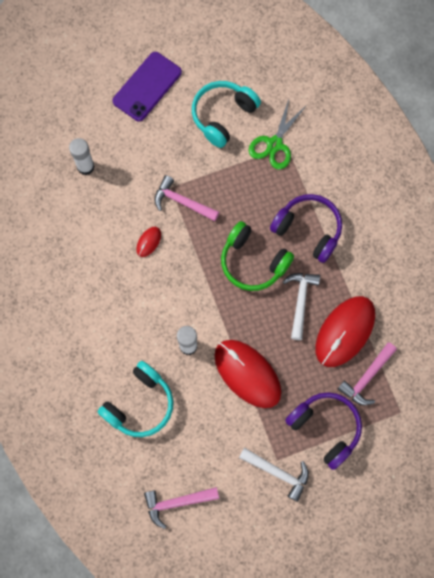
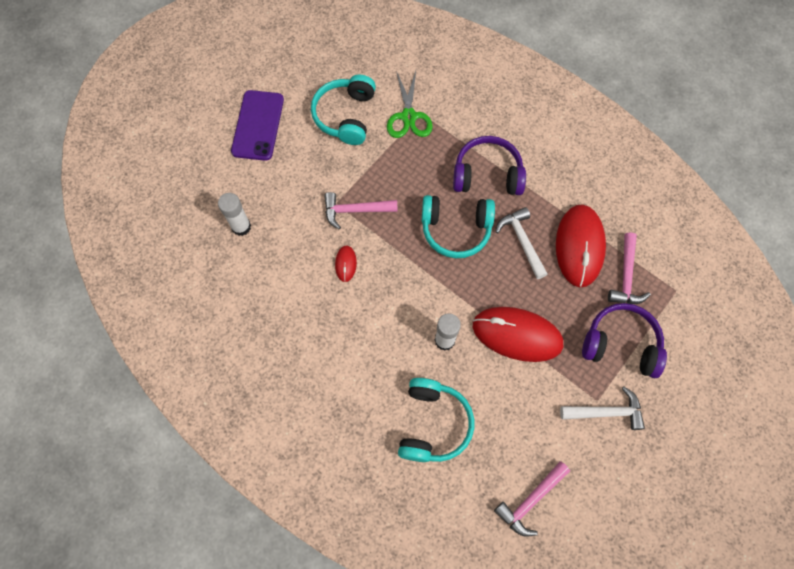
camera: 30 degrees left, 5 degrees down
(253, 262) = (456, 229): green headphones -> turquoise headphones

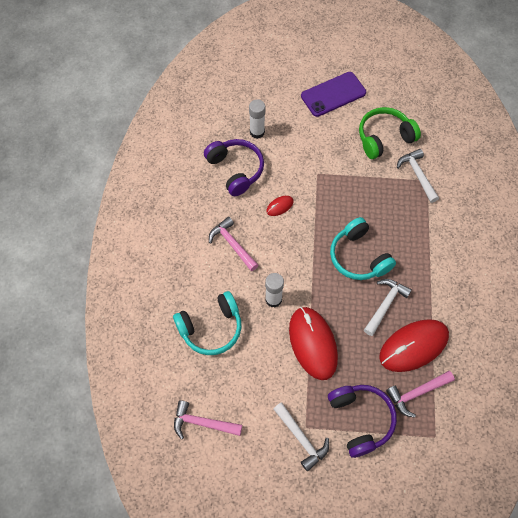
camera: 55 degrees right, 5 degrees down
(345, 116) = (384, 138): turquoise headphones -> green headphones
(355, 210) = (321, 187): pink hammer -> pink hammer (232, 244)
(408, 116) = (417, 175): green scissors -> white hammer
(487, 174) = (417, 251): purple headphones -> purple headphones (235, 170)

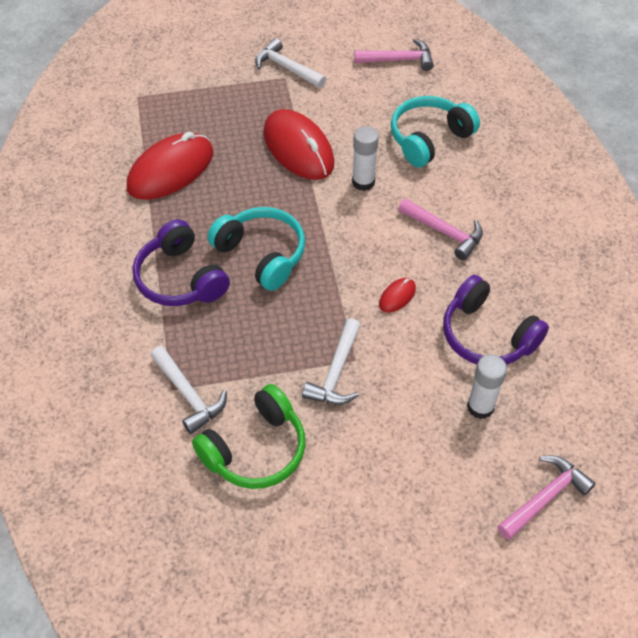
camera: 165 degrees right, 10 degrees down
(333, 94) = (370, 517): purple phone -> none
(360, 420) = (224, 94): purple headphones -> purple headphones (180, 278)
(385, 305) = (213, 206): white hammer -> white hammer (336, 372)
(416, 393) = (162, 128): pink hammer -> pink hammer (545, 497)

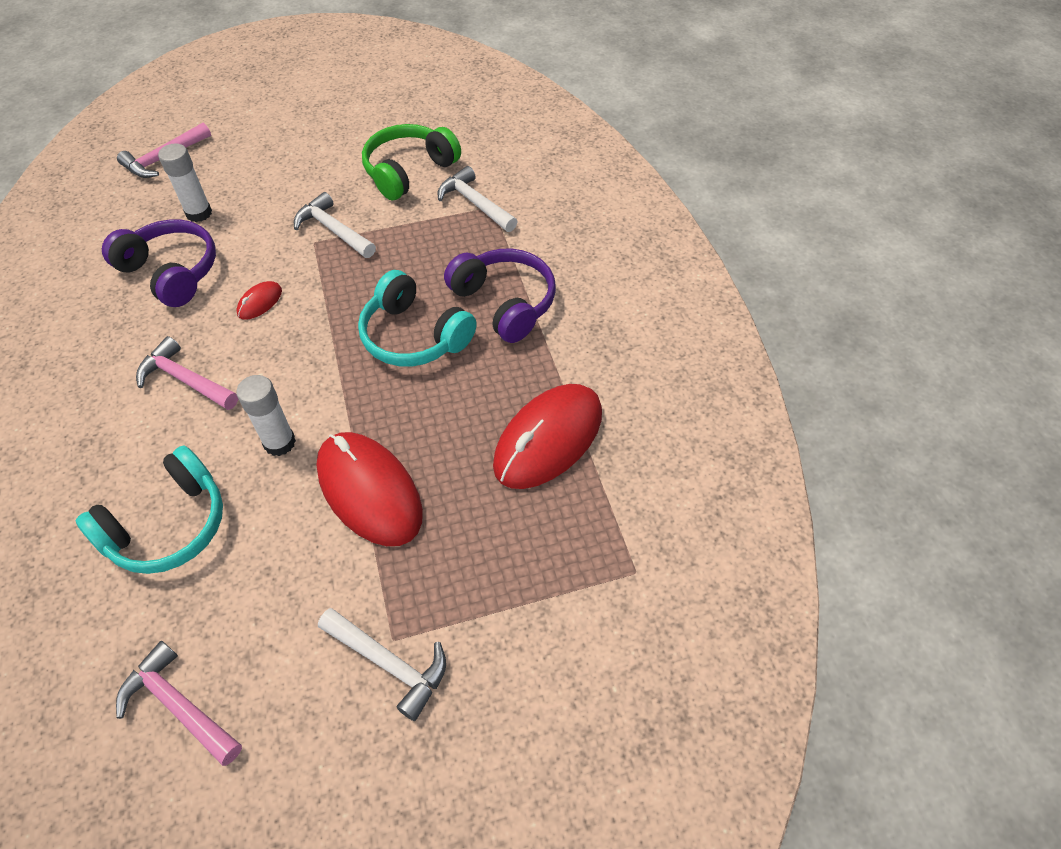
camera: 175 degrees right, 0 degrees up
(336, 372) = (334, 230): white hammer -> white hammer turned 60 degrees counterclockwise
(399, 60) = (179, 705): pink hammer -> pink hammer turned 45 degrees clockwise

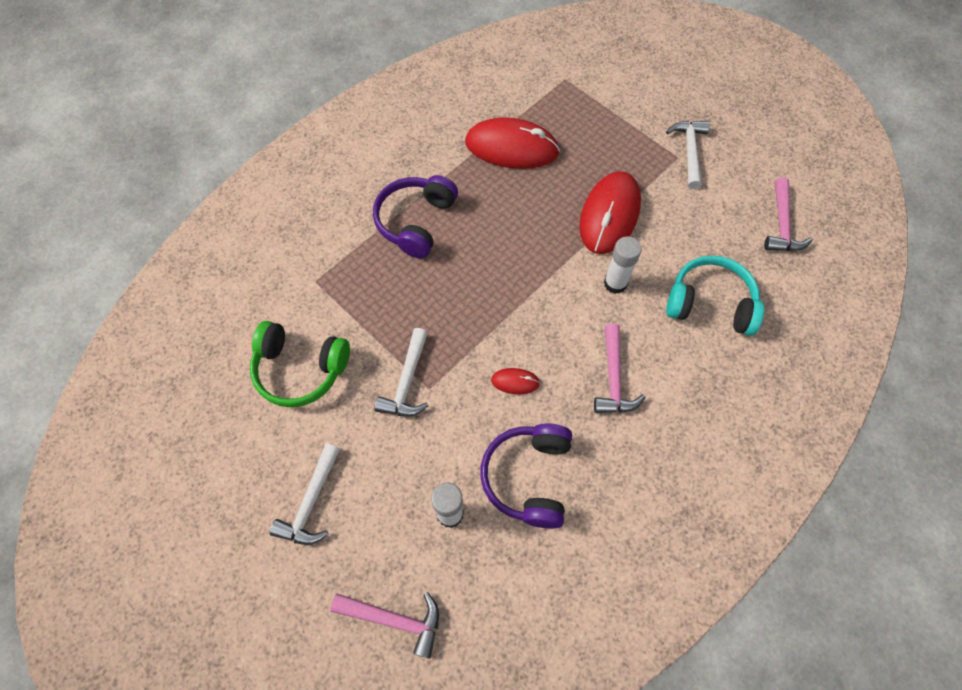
camera: 120 degrees left, 10 degrees up
(414, 336) = (480, 259): turquoise headphones -> none
(475, 203) = (317, 295): white hammer -> white hammer (311, 502)

